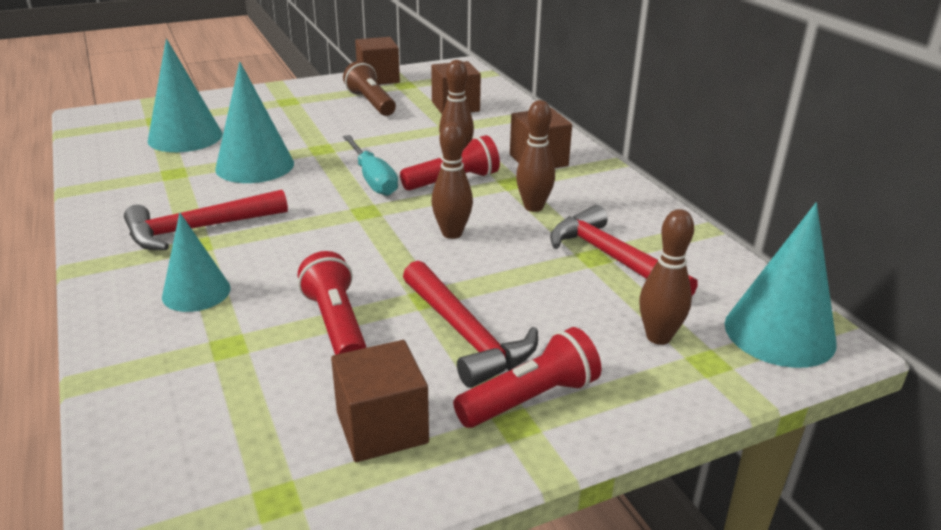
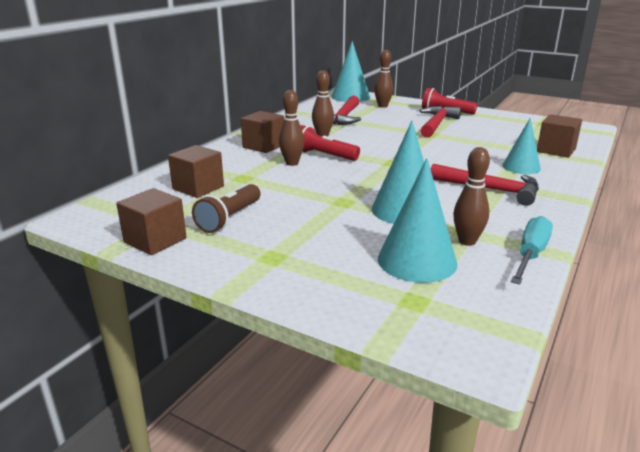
camera: 125 degrees left, 5 degrees down
(336, 324) = (476, 140): red flashlight -> none
(373, 179) = (357, 173): turquoise screwdriver -> turquoise screwdriver (530, 255)
(382, 427) = (497, 122): brown cube -> brown cube (556, 150)
(452, 233) = (377, 142): brown bowling pin -> brown bowling pin (467, 241)

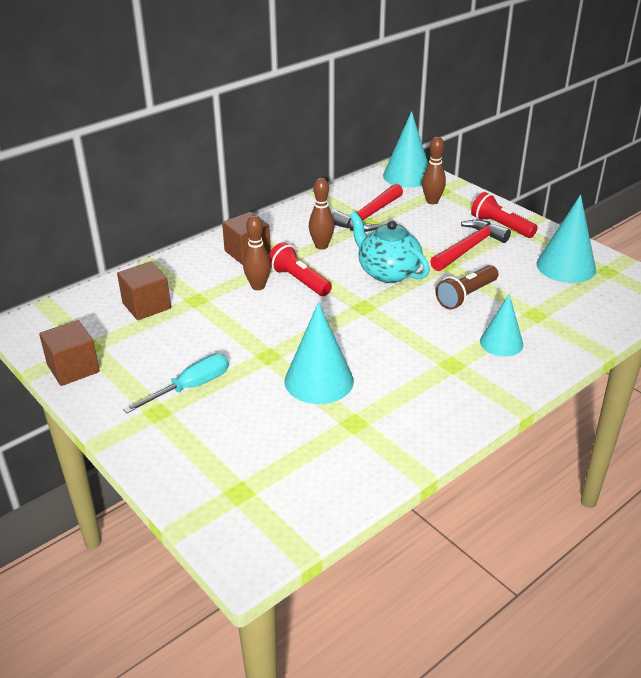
camera: 20 degrees right, 10 degrees up
(229, 219) = (149, 355): brown flashlight -> brown flashlight (466, 296)
(391, 143) = (387, 272): none -> turquoise teapot
(417, 260) = (278, 448): turquoise cone -> turquoise cone (566, 266)
(467, 241) = (344, 436): brown bowling pin -> none
(490, 189) = (432, 371): red hammer -> none
(530, 255) = (390, 468): turquoise screwdriver -> turquoise screwdriver (190, 387)
(556, 150) = (572, 323): brown cube -> none

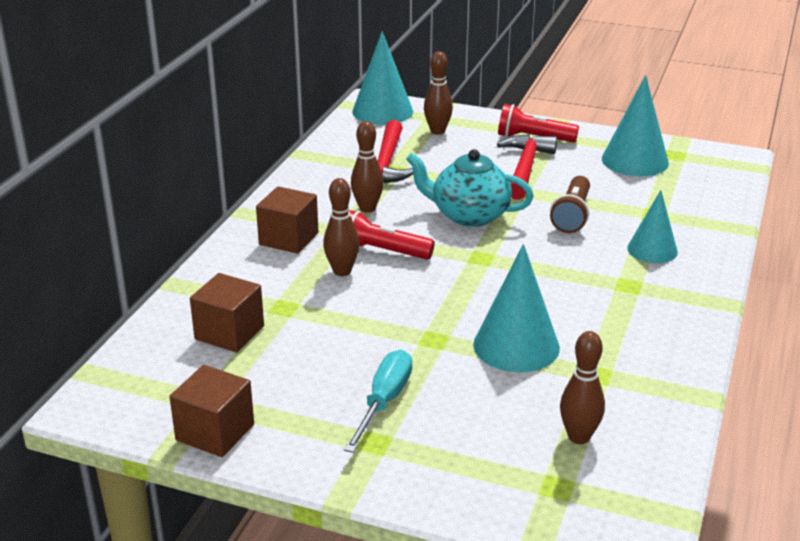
camera: 30 degrees left, 5 degrees down
(291, 463) = (579, 437): none -> brown bowling pin

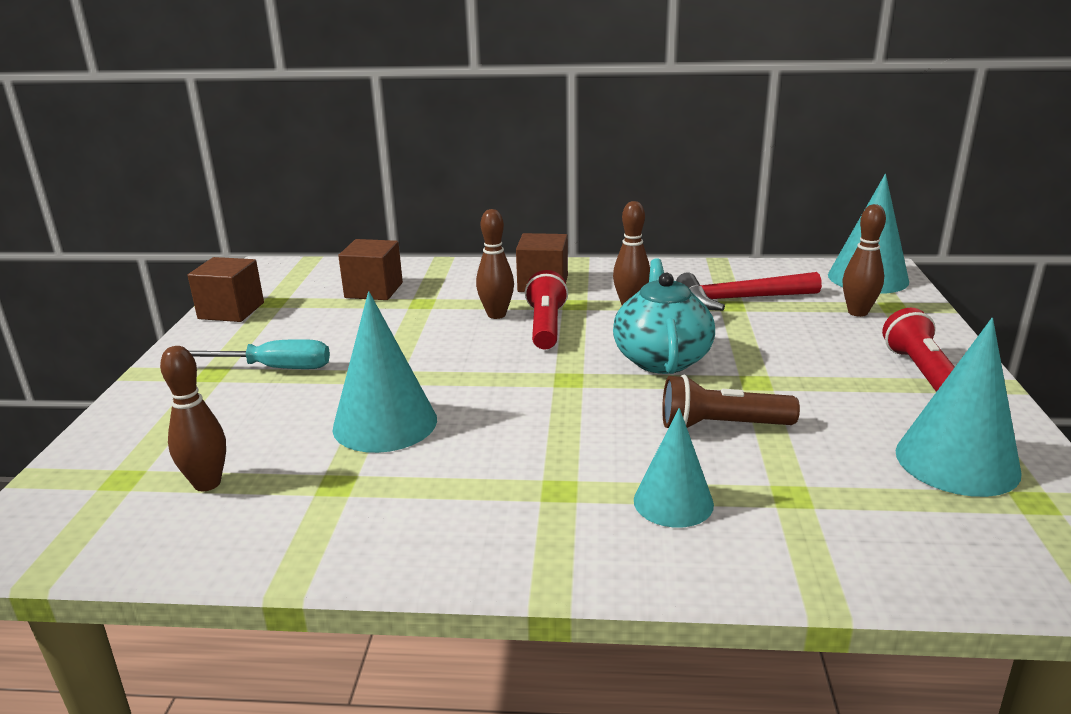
camera: 75 degrees right, 5 degrees down
(525, 168) = (824, 377): red hammer -> none

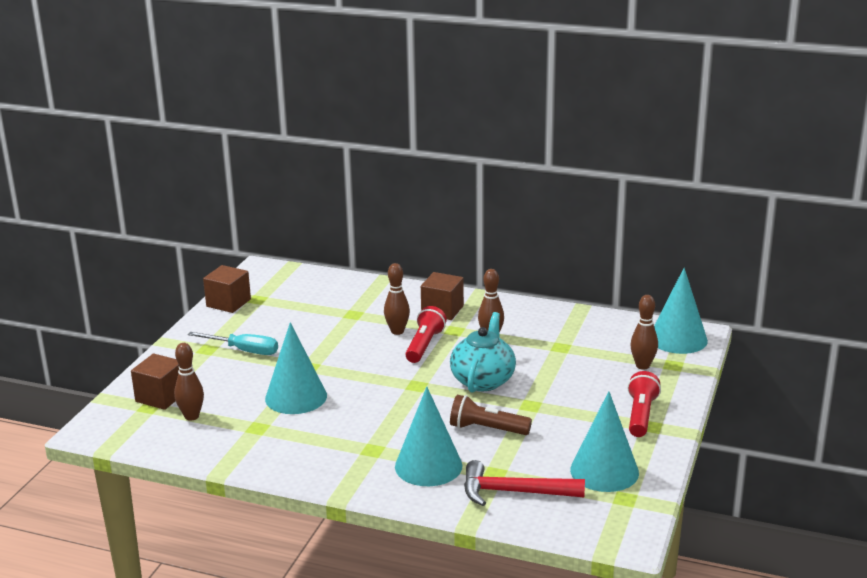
camera: 15 degrees right, 0 degrees up
(374, 290) = (325, 299): brown cube -> brown cube (161, 397)
(673, 502) = (428, 466): turquoise cone -> turquoise cone, size x1.53
(740, 299) = (570, 343): red hammer -> red hammer (514, 492)

